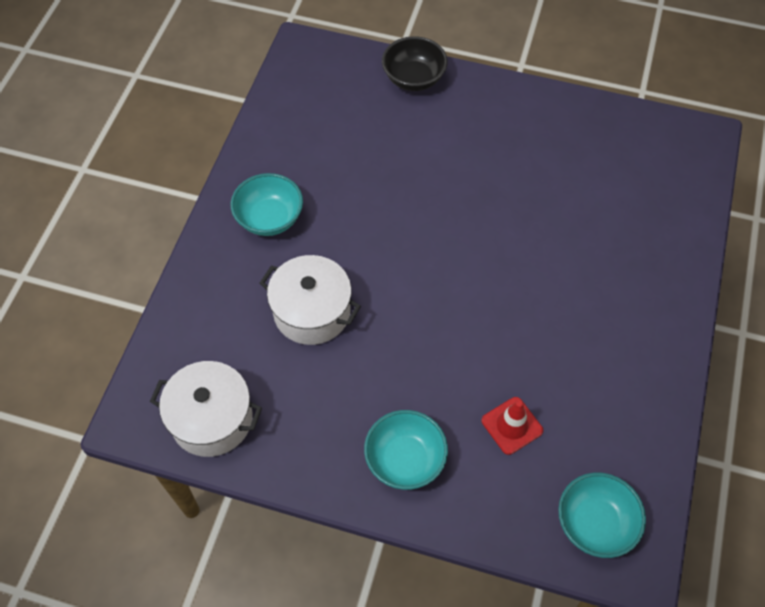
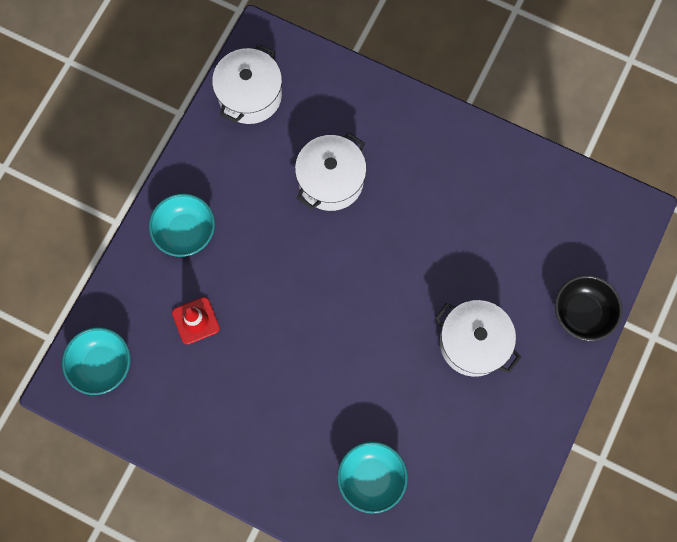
camera: 100 degrees right, 15 degrees up
(269, 218) = (431, 157): turquoise bowl -> turquoise bowl (371, 478)
(466, 159) = (473, 343): none -> white pot

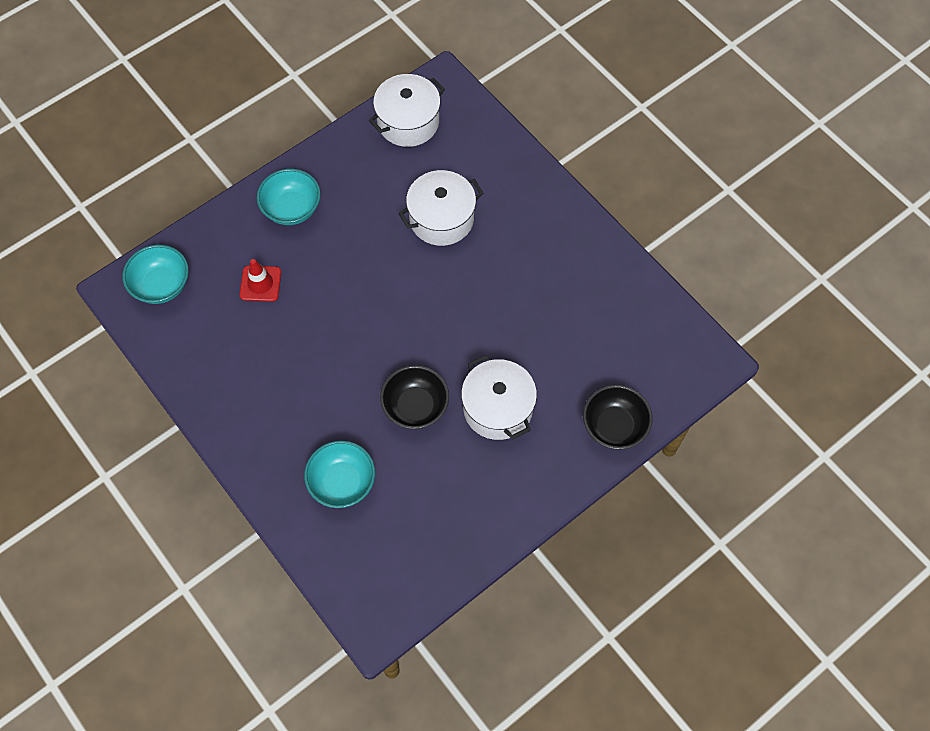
camera: 25 degrees right, 10 degrees down
(400, 375) = (415, 407): none -> black bowl

